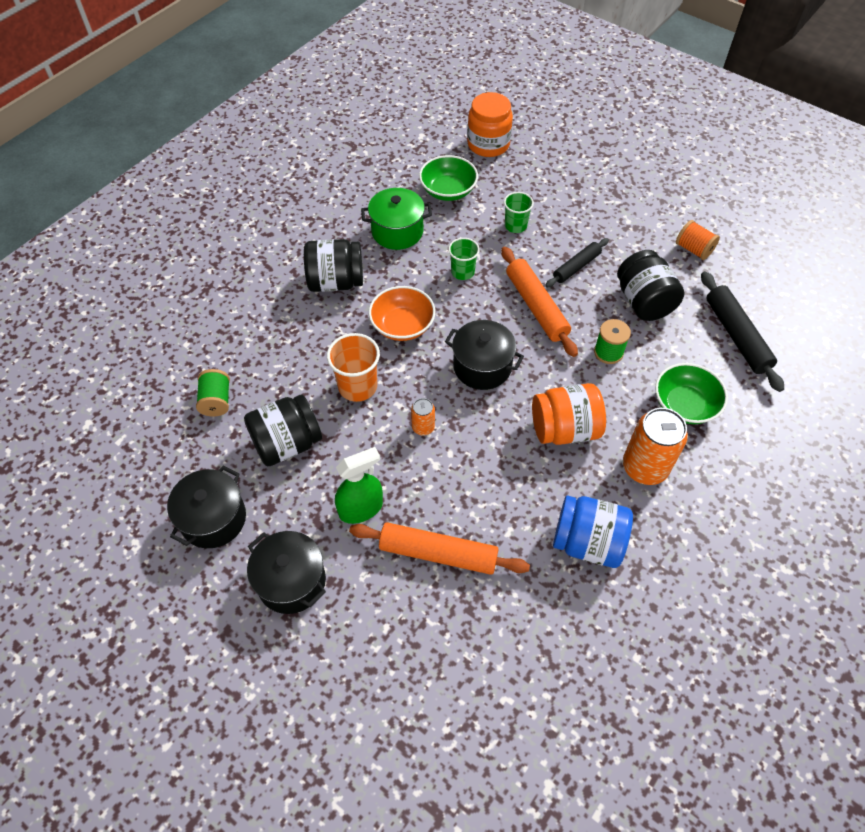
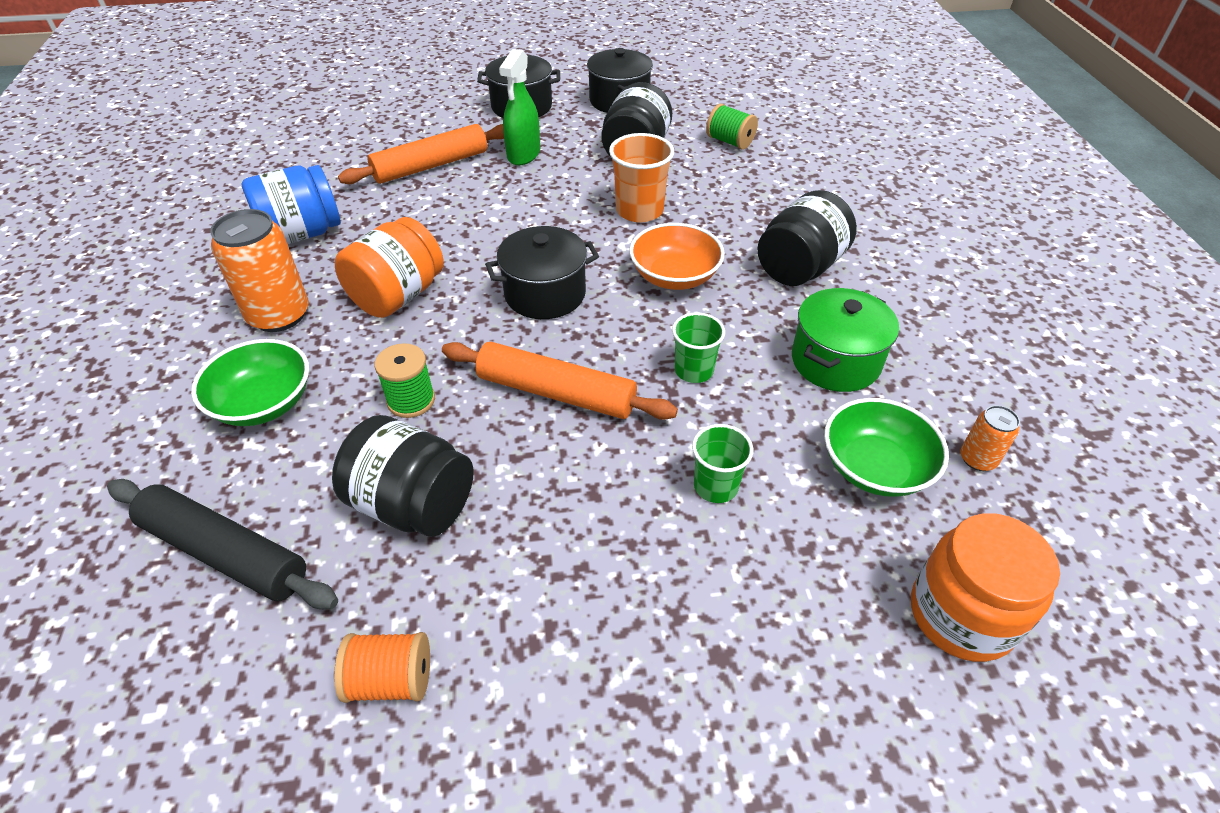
camera: 135 degrees right, 10 degrees down
(423, 427) = (541, 220): orange can -> orange can (977, 459)
(576, 267) = (560, 486): black rolling pin -> none

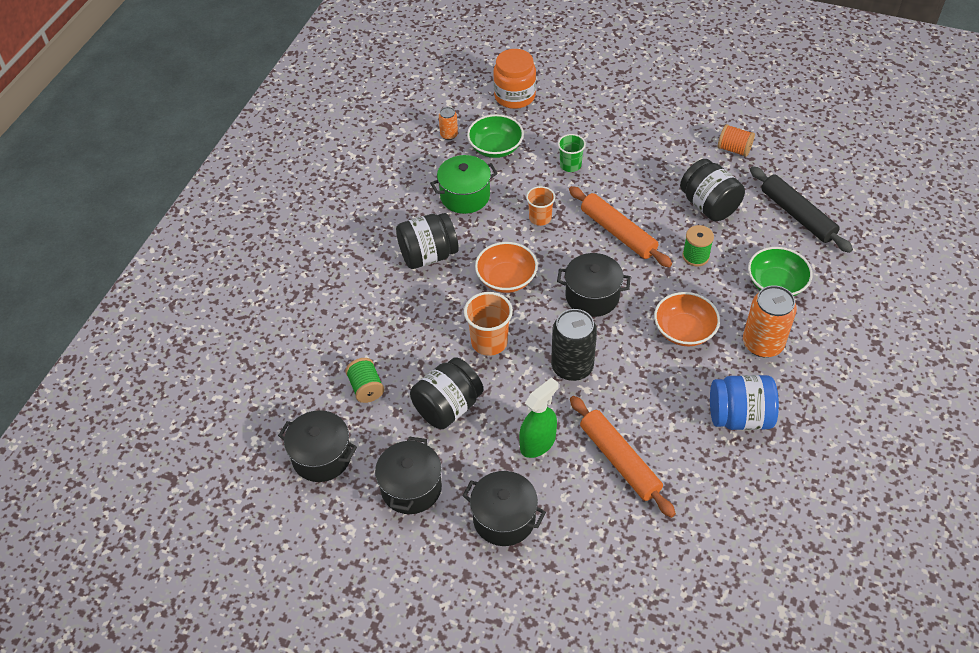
camera: 150 degrees left, 5 degrees up
(397, 296) = (684, 330): orange jar -> orange bowl
(431, 166) = (619, 460): orange rolling pin -> orange rolling pin turned 60 degrees clockwise
(526, 218) = (572, 367): none -> black can
(694, 370) = (540, 218): green cup -> orange cup
(716, 95) = (322, 457): none -> black pot

